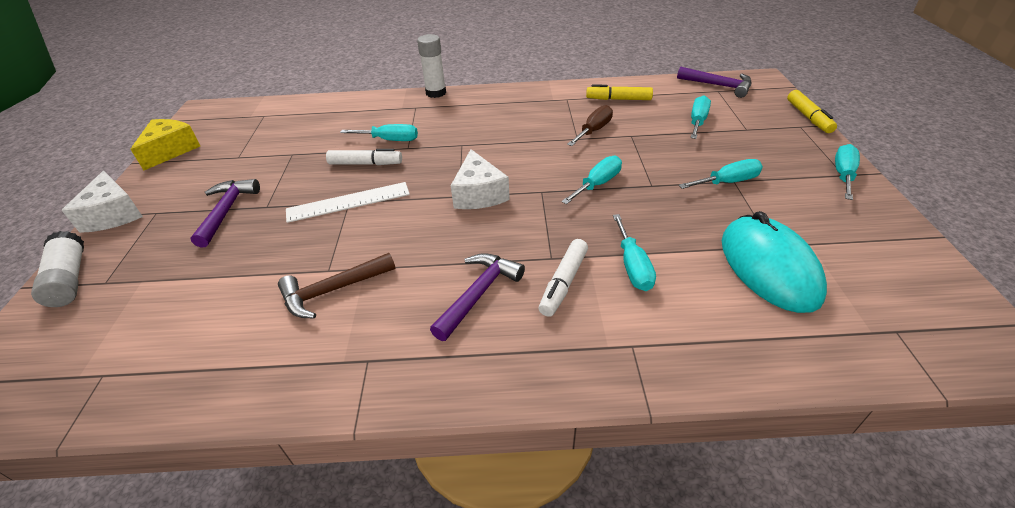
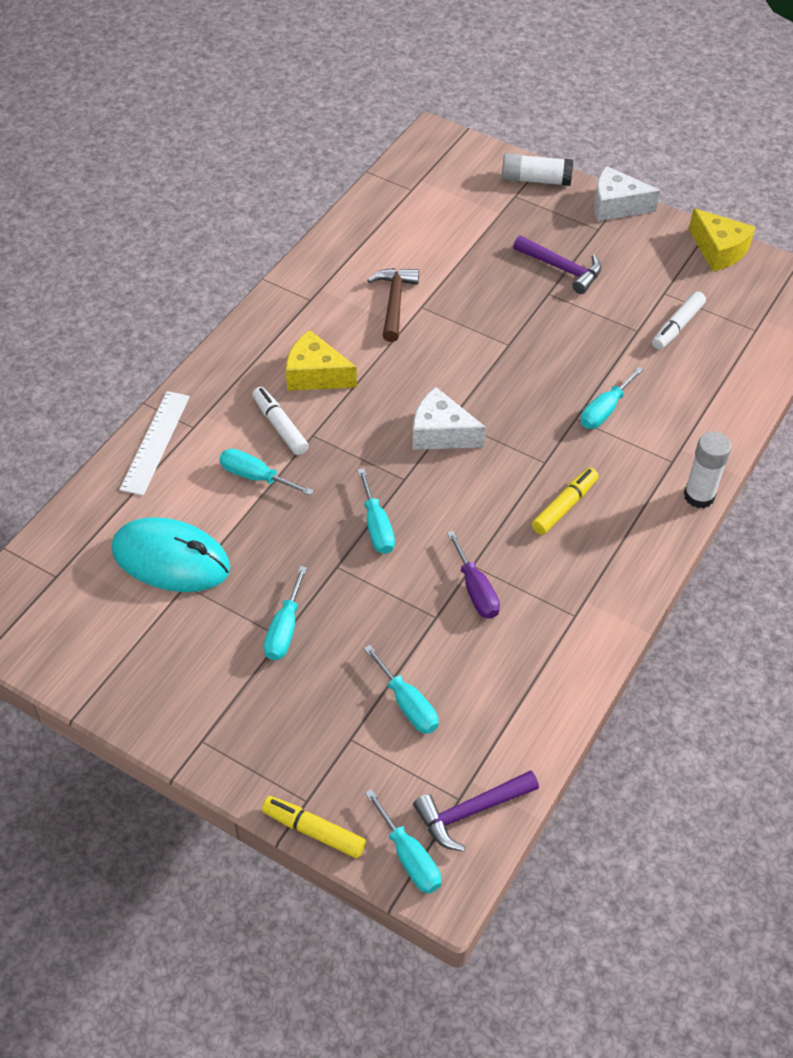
camera: 120 degrees right, 10 degrees up
(348, 202) = (508, 344): white ruler -> white ruler (155, 442)
(365, 164) = (568, 376): white marker -> white marker (677, 326)
(478, 294) = (315, 375): purple hammer -> yellow cheese
(593, 130) = (475, 590): brown screwdriver -> purple screwdriver
(618, 99) = (528, 667): yellow marker -> yellow marker (564, 506)
(843, 175) = (202, 739): turquoise screwdriver -> turquoise screwdriver (409, 857)

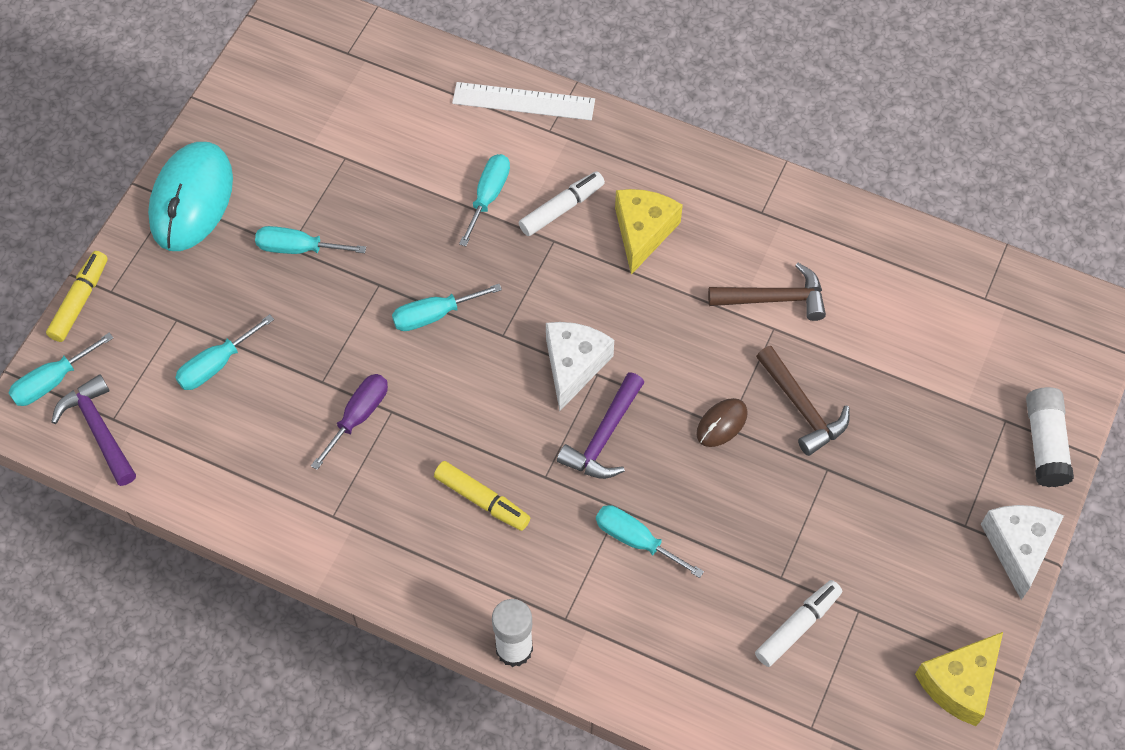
camera: 85 degrees right, 10 degrees up
(171, 559) = (375, 140): turquoise mouse -> turquoise mouse (191, 199)
(475, 590) = (358, 416): purple screwdriver -> purple screwdriver turned 150 degrees clockwise
(494, 300) = (802, 407): none -> brown hammer
(504, 347) = (721, 424): none -> brown mouse
(562, 269) = (876, 483): purple hammer -> purple hammer (604, 437)
(677, 326) = (797, 626): white marker -> white marker turned 105 degrees clockwise

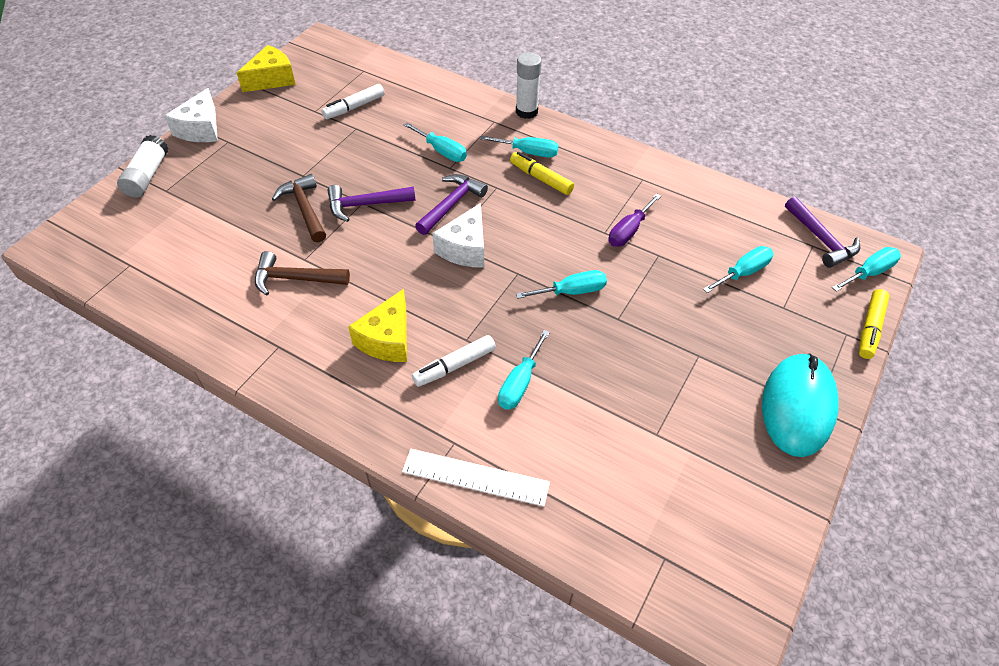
camera: 175 degrees left, 10 degrees down
(298, 248) = (690, 353): turquoise screwdriver -> turquoise screwdriver (528, 152)
(721, 424) = (365, 205): brown mouse -> purple hammer

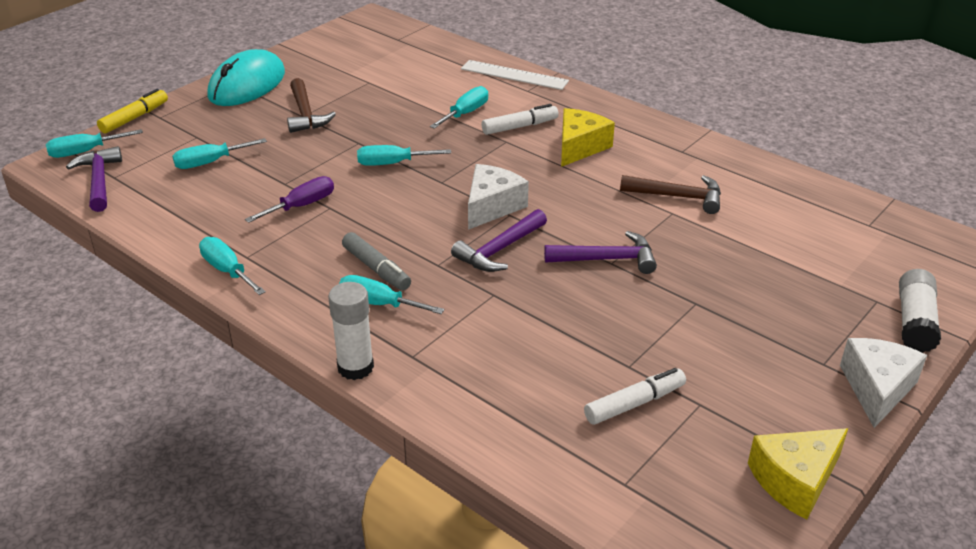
camera: 170 degrees left, 15 degrees down
(305, 209) = (683, 261): brown hammer -> brown hammer (305, 114)
(442, 151) = (500, 317): turquoise screwdriver -> turquoise screwdriver (227, 270)
(541, 178) = (376, 269): yellow marker -> grey marker

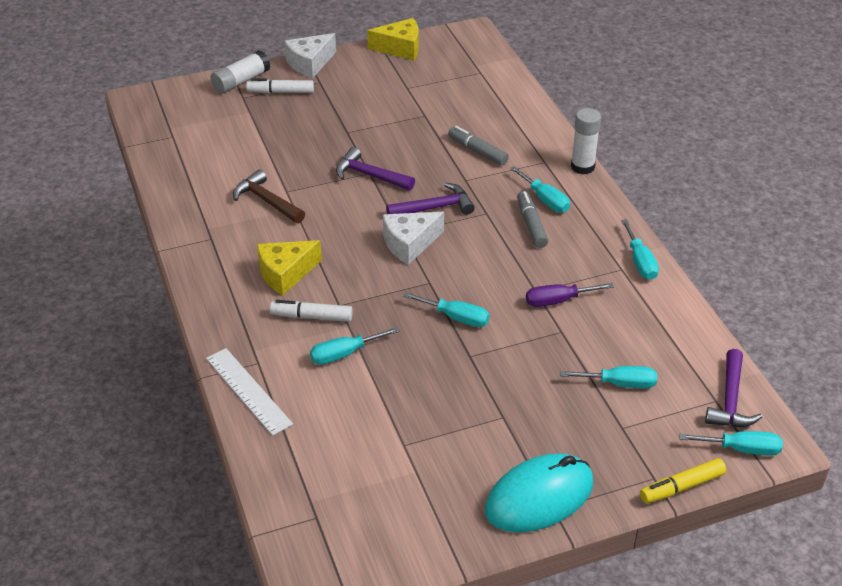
camera: 150 degrees left, 5 degrees up
(305, 114) = (499, 417): brown hammer -> none
(510, 338) = (477, 151): none -> grey marker
(634, 403) = (441, 98): white marker -> white marker (280, 92)

